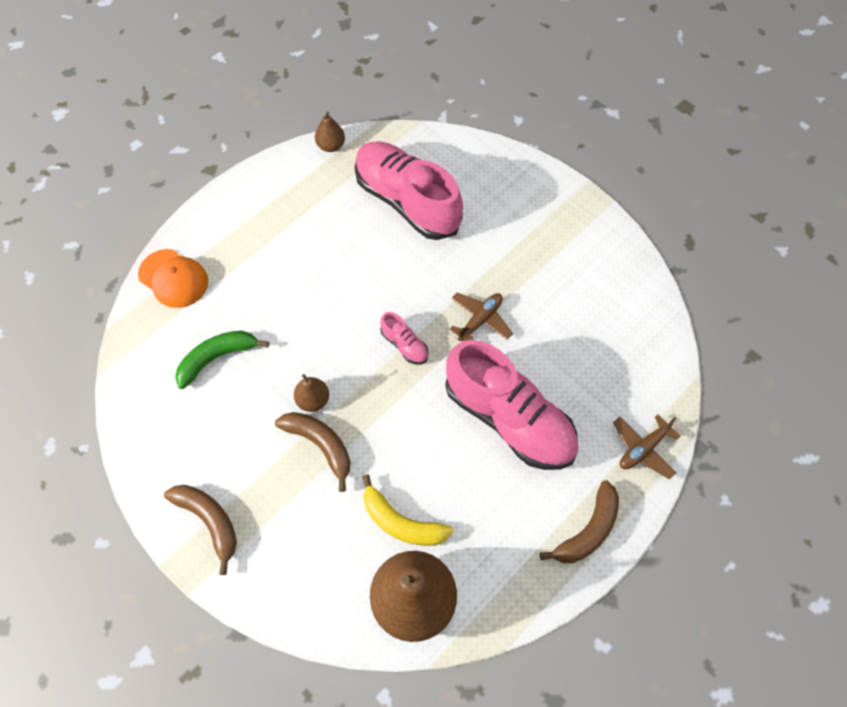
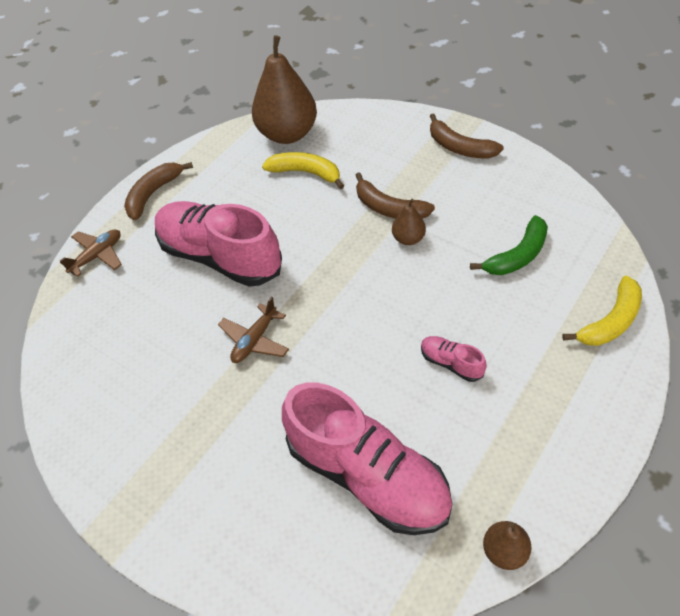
camera: 175 degrees right, 10 degrees down
(173, 278) = (610, 321): orange cap -> yellow banana
(404, 345) = (332, 301): pink shoe -> pink shoe (451, 363)

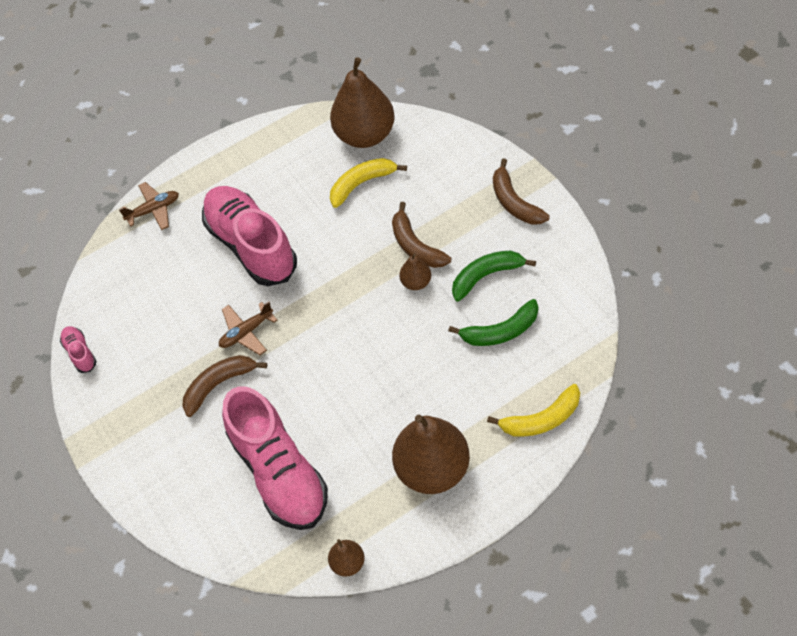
camera: 25 degrees right, 5 degrees up
(153, 194) = (222, 162): brown banana -> brown banana (219, 384)
(306, 173) = (361, 184): yellow banana -> yellow banana turned 75 degrees counterclockwise
(451, 363) = (389, 408): pink shoe -> pink shoe (80, 353)
(472, 213) = (486, 276): none -> green banana
(533, 409) = (432, 469): none -> brown pear

